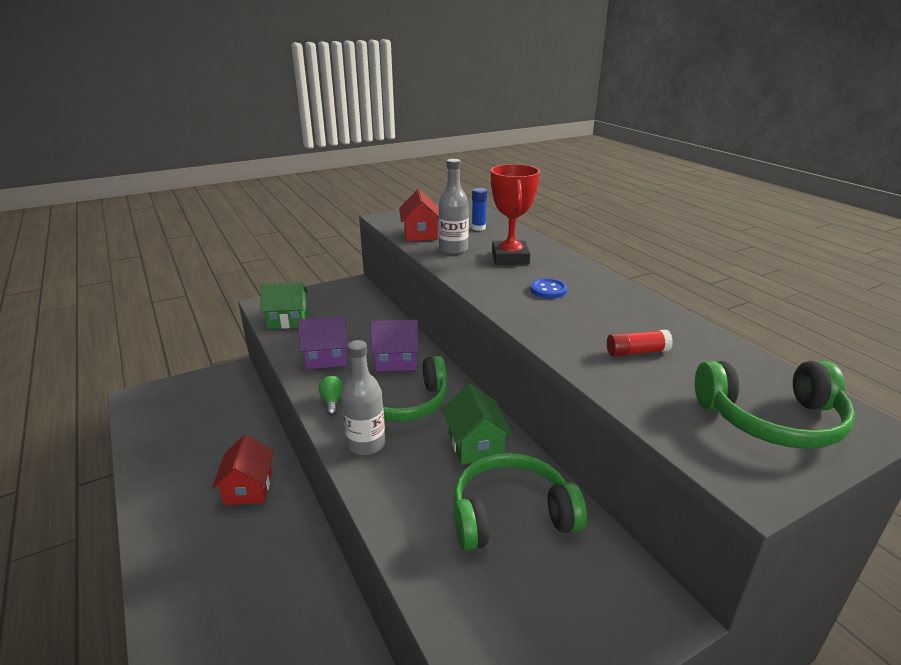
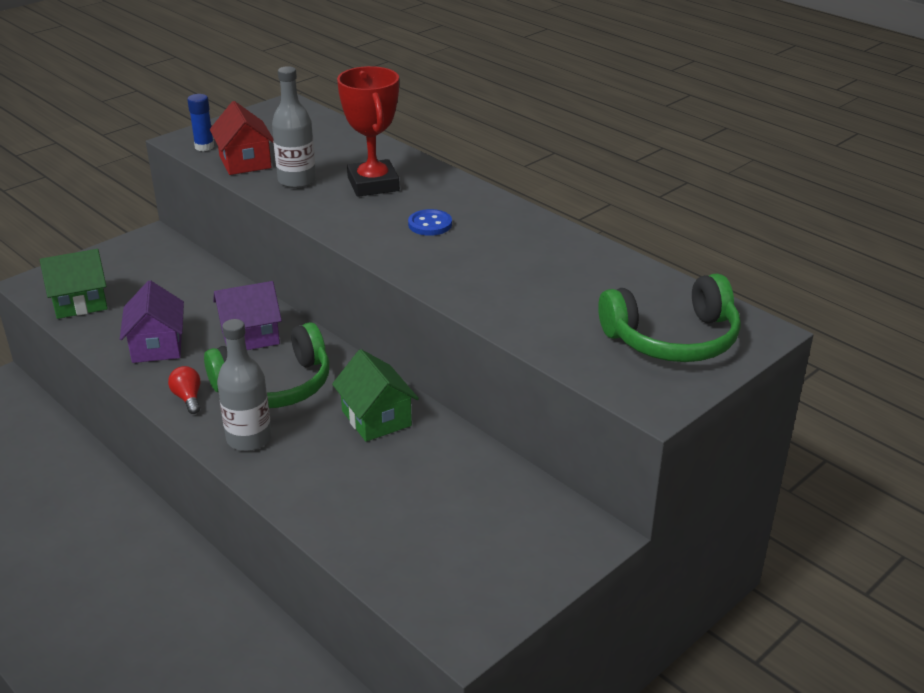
camera: 15 degrees left, 5 degrees up
(248, 488) = (93, 524): red house -> none
(326, 358) = (157, 346): purple house -> purple house turned 75 degrees counterclockwise
(332, 401) = (188, 398): green light bulb -> red light bulb
(478, 228) = (320, 143): blue glue stick -> blue glue stick (204, 147)
(511, 514) = (432, 480): green headphones -> none
(637, 352) = (539, 288): red glue stick -> none

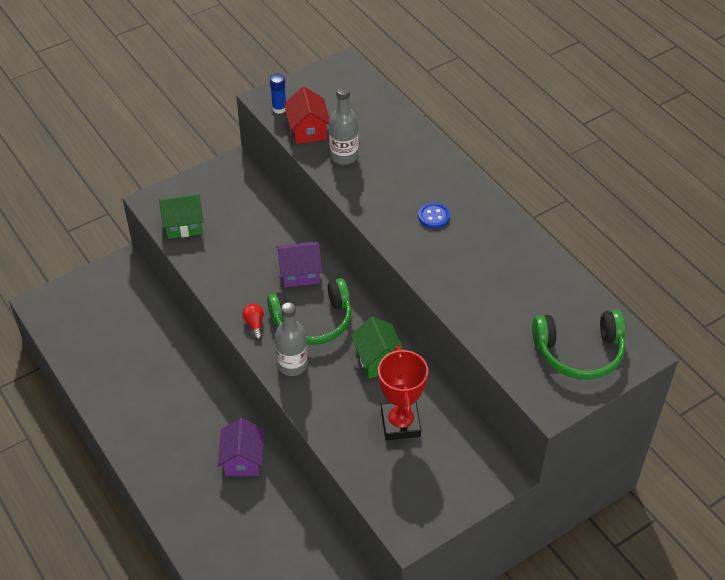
camera: 10 degrees right, 15 degrees up
(157, 346) = (235, 274): purple house -> purple house (243, 459)
(373, 184) = (399, 167): red trophy -> red trophy (400, 424)

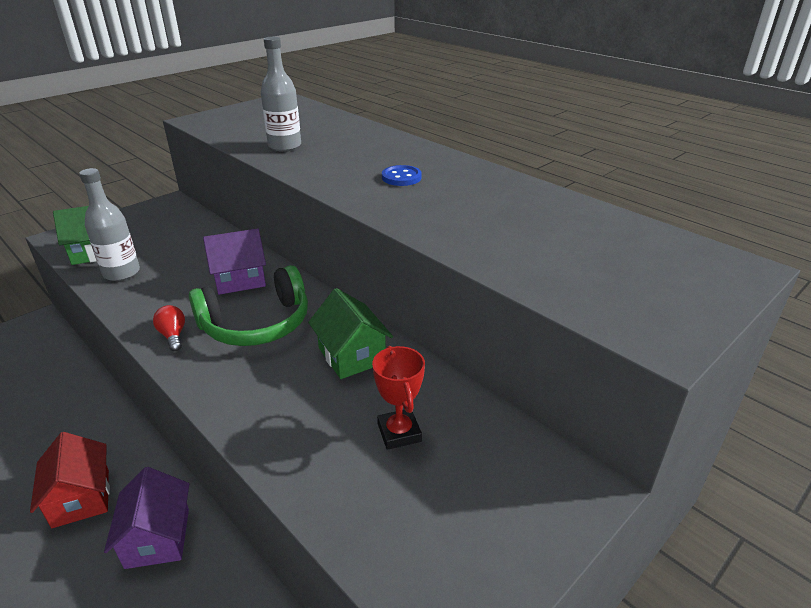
camera: 10 degrees left, 15 degrees down
(279, 108) = (210, 124): blue glue stick -> none
(292, 365) = (225, 376): grey bottle -> grey bottle (121, 273)
(308, 130) = (242, 134): red house -> red house (81, 498)
(400, 424) = (399, 432): red trophy -> red trophy, size x0.63
(579, 352) = (658, 275): green headphones -> none

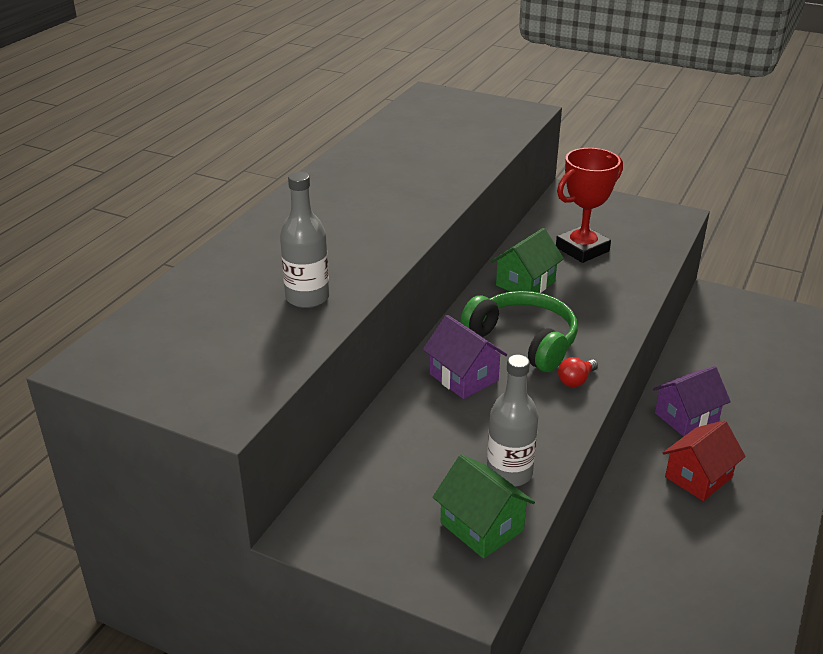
camera: 110 degrees left, 0 degrees up
(399, 432) = (582, 249): red trophy -> red trophy, size x1.58
(401, 177) = (360, 210): blue button -> none

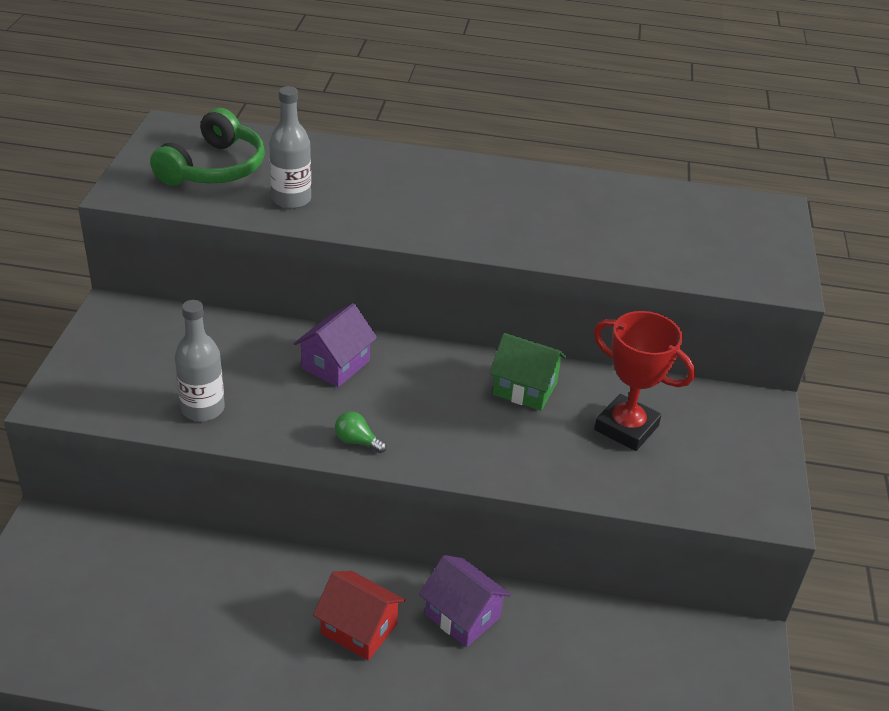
camera: 70 degrees right, 5 degrees up
(482, 527) = (131, 400): green house -> none
(524, 340) = (413, 398): green headphones -> green headphones (214, 168)
(576, 380) = (357, 441): red light bulb -> green light bulb

